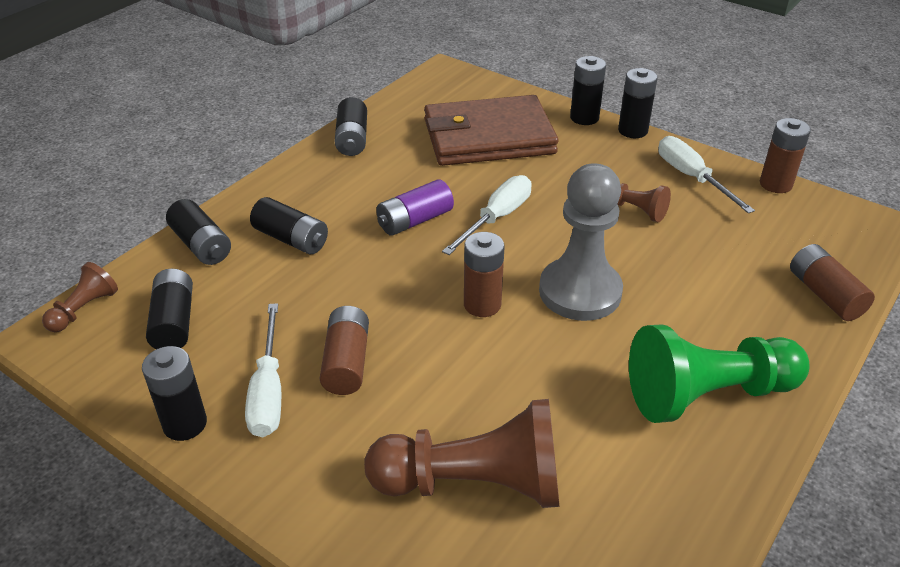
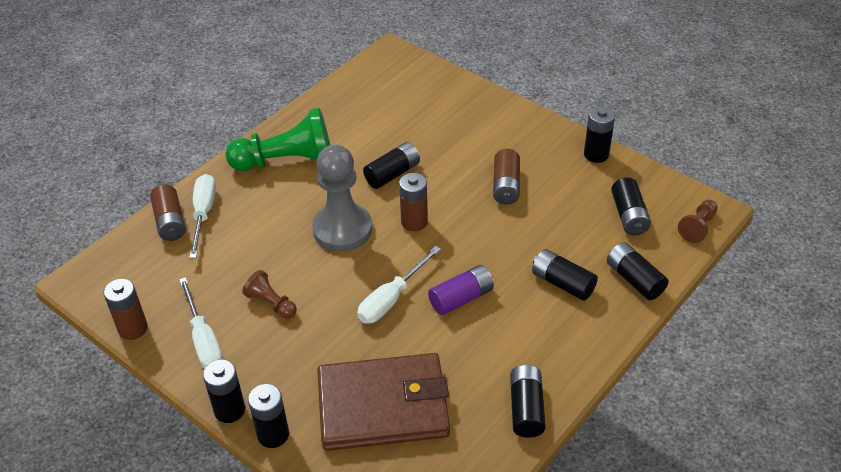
camera: 175 degrees left, 5 degrees up
(268, 391) = (552, 170): white screwdriver -> white screwdriver (204, 214)
(474, 483) = (431, 123): brown pawn -> none
(527, 377) = (392, 174): none -> black battery

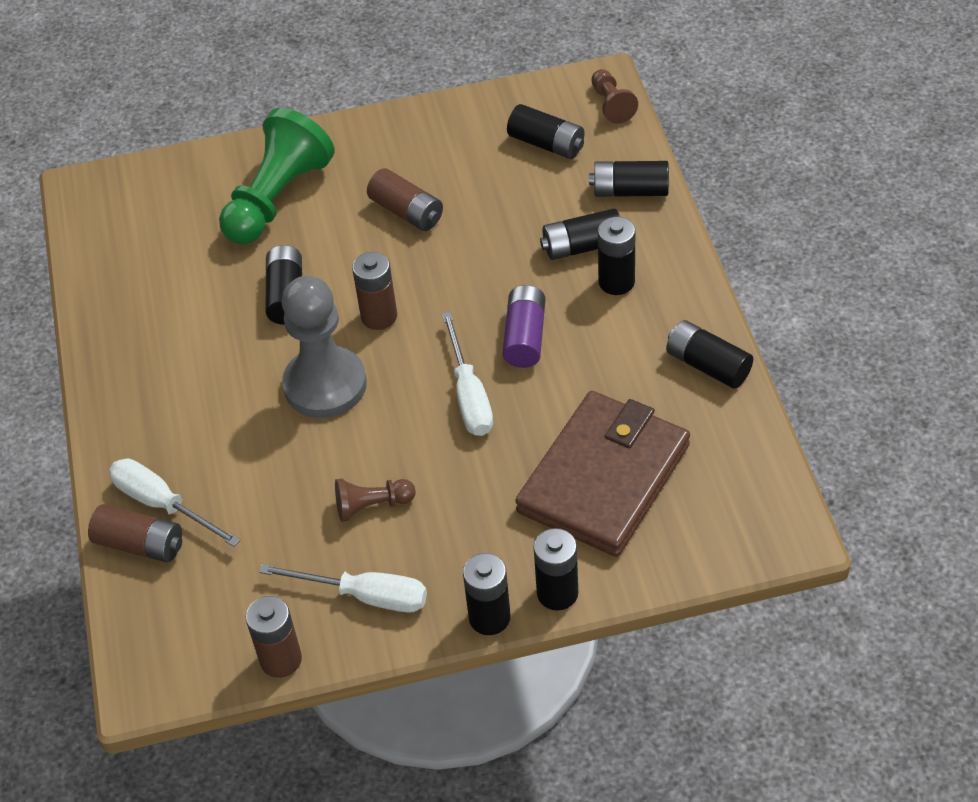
camera: 50 degrees left, 5 degrees up
(287, 161) = (160, 380): green pawn -> green pawn (277, 198)
(596, 154) = (439, 116): black battery -> black battery (616, 282)

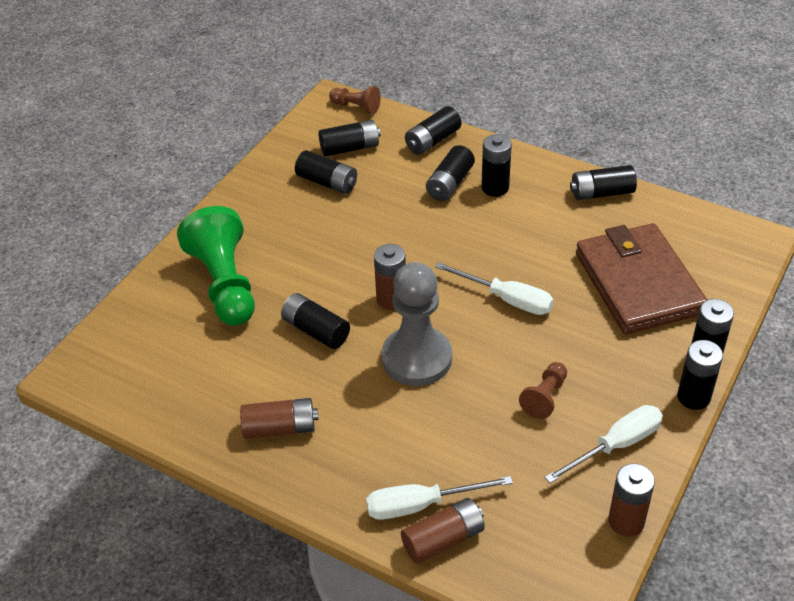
camera: 50 degrees left, 5 degrees down
(407, 212) = (321, 235): brown battery -> brown battery (280, 428)
(480, 164) = (327, 182): none -> black battery
(525, 337) = (490, 248): purple battery -> none

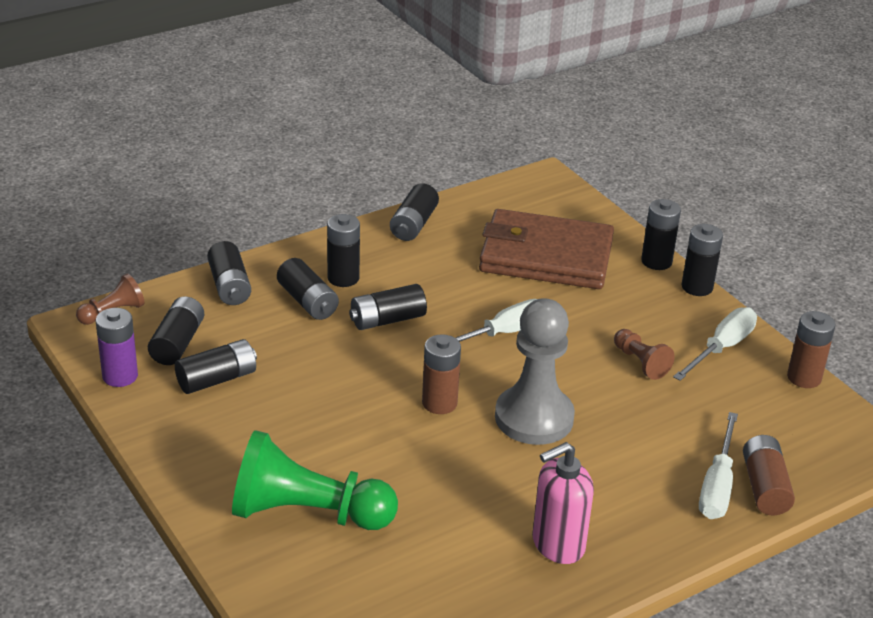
camera: 65 degrees left, 10 degrees down
(280, 428) = (557, 545): brown battery -> pink soap dispenser
(295, 141) = (120, 376): none -> purple battery
(316, 330) = (440, 470): black battery -> black battery (387, 320)
(616, 445) = (721, 348): white screwdriver -> white screwdriver turned 45 degrees clockwise

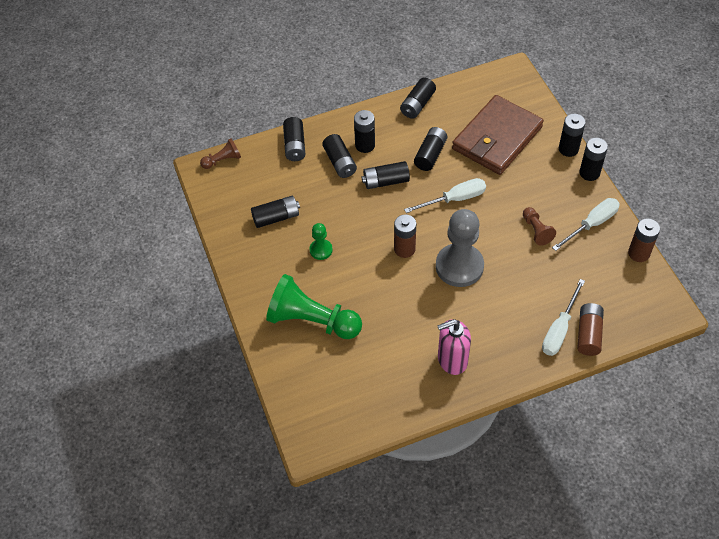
camera: 15 degrees right, 20 degrees up
(120, 376) = (221, 209): purple battery -> none
(177, 343) = (257, 187): black battery -> black battery (430, 154)
(301, 416) = (321, 250): none -> green pawn
(545, 256) = (497, 138): brown wallet -> brown wallet turned 75 degrees counterclockwise

